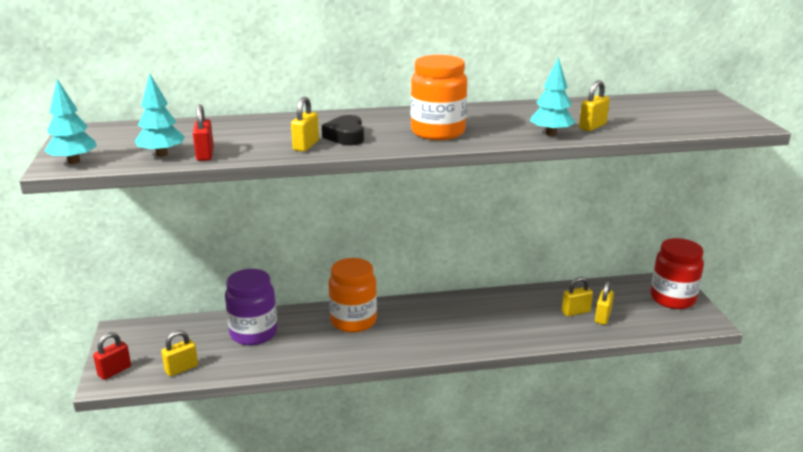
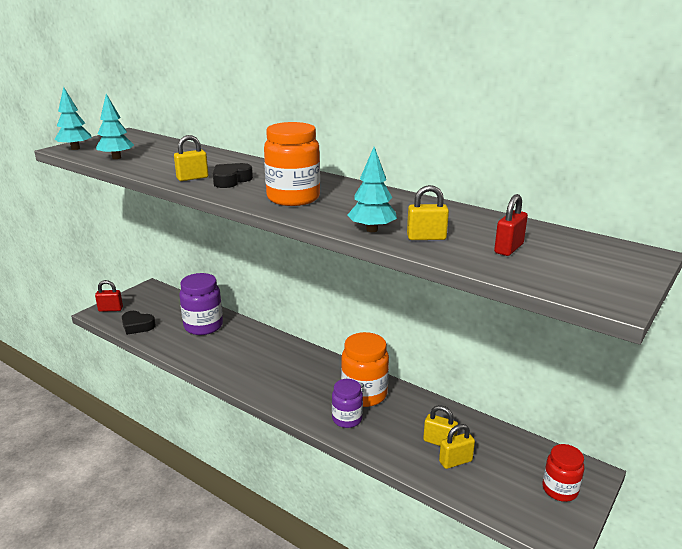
camera: 45 degrees right, 0 degrees up
(181, 369) = (137, 326): yellow padlock -> black heart
(205, 154) = (132, 165): red padlock -> red padlock (508, 248)
(353, 321) = (268, 351): orange jar -> orange jar (364, 394)
(499, 333) = (347, 419): none -> purple jar
(672, 299) = (560, 490): red jar -> red jar, size x0.63

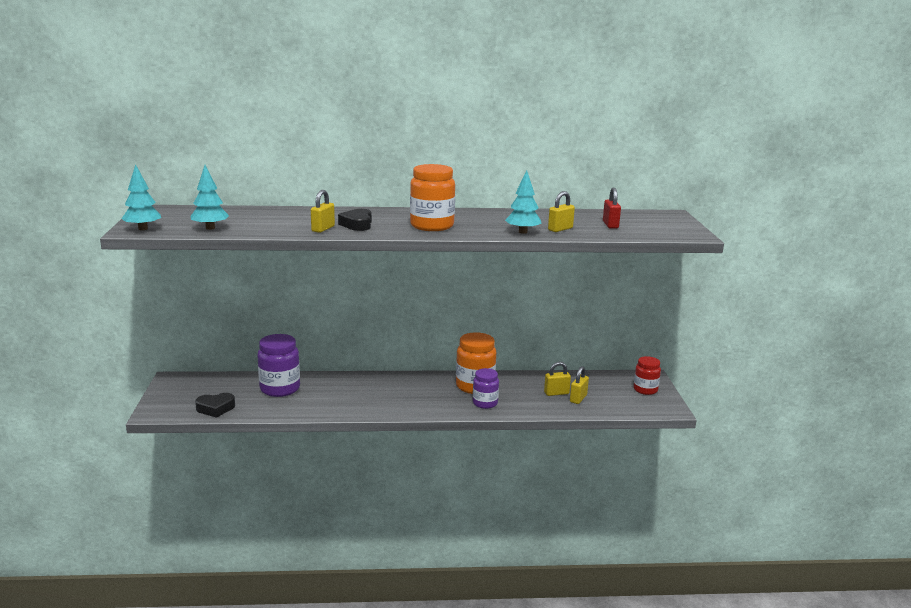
camera: 40 degrees left, 5 degrees down
(110, 309) = (162, 406): red padlock -> none

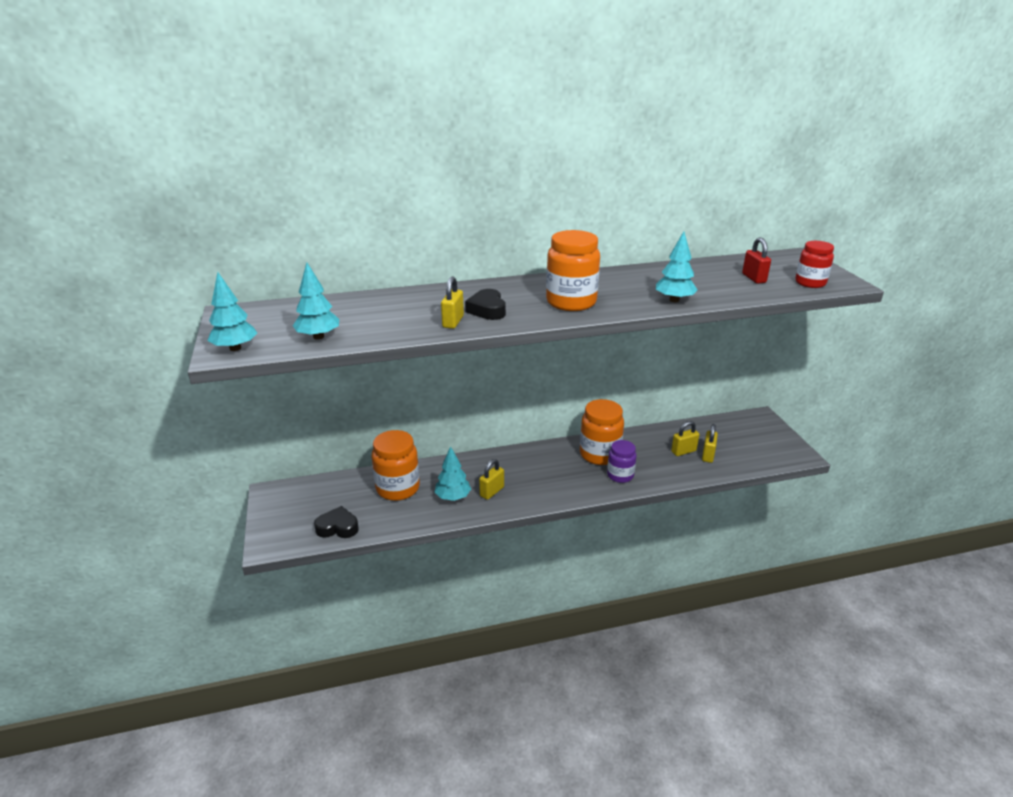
camera: 10 degrees left, 10 degrees up
(215, 408) = (338, 527): black heart -> black heart turned 150 degrees counterclockwise
(280, 389) = (398, 488): purple jar -> orange jar
(324, 400) = (453, 497): none -> turquoise tree
(560, 229) = (709, 291): yellow padlock -> yellow padlock (492, 491)
(645, 390) = (765, 434): red jar -> red jar (810, 283)

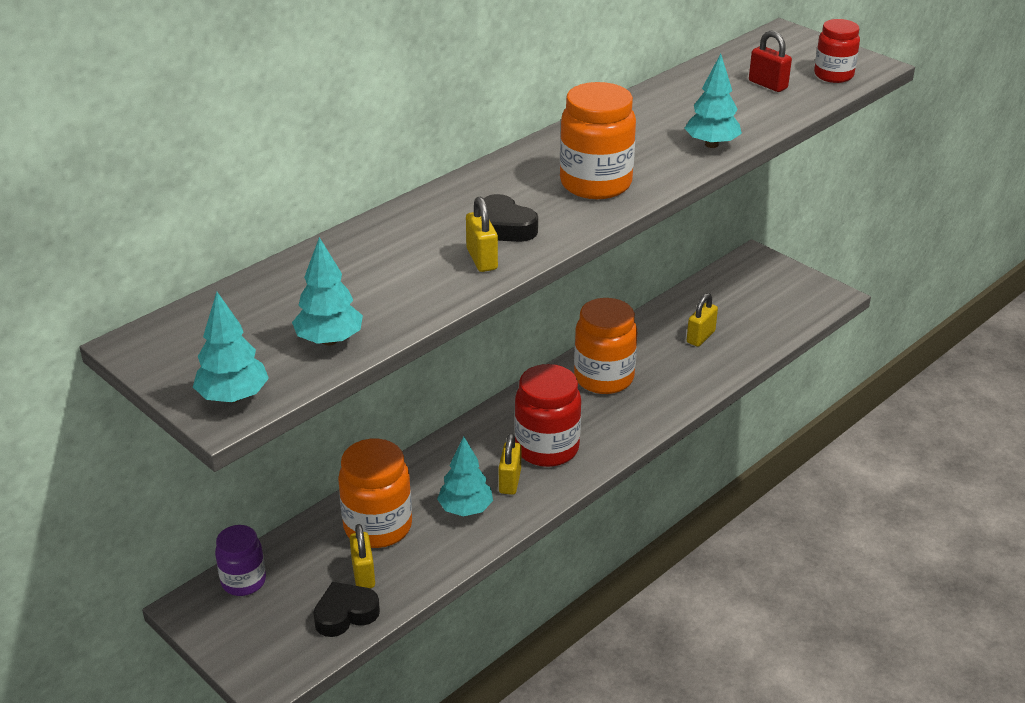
camera: 30 degrees left, 5 degrees up
(530, 481) = (547, 448): none -> red jar
(620, 475) = (651, 398): purple jar -> purple jar (243, 581)
(708, 455) = (732, 332): yellow padlock -> yellow padlock (363, 574)

